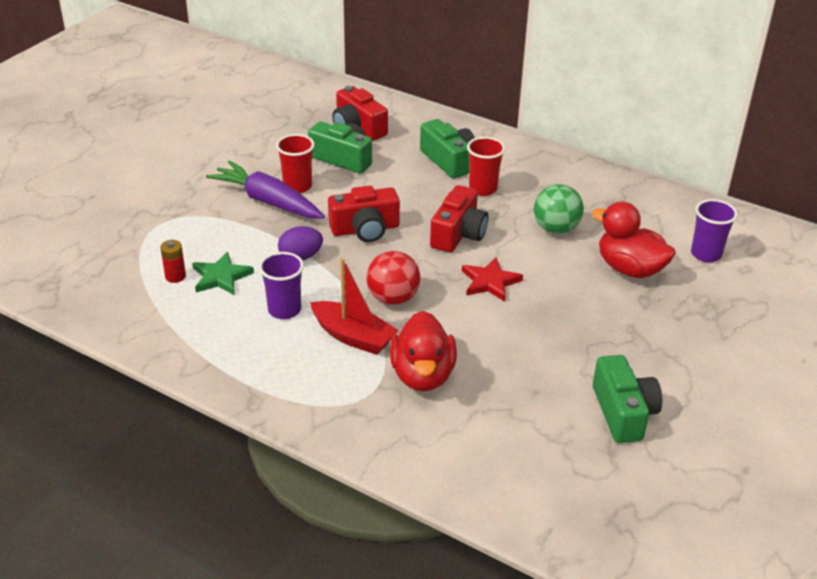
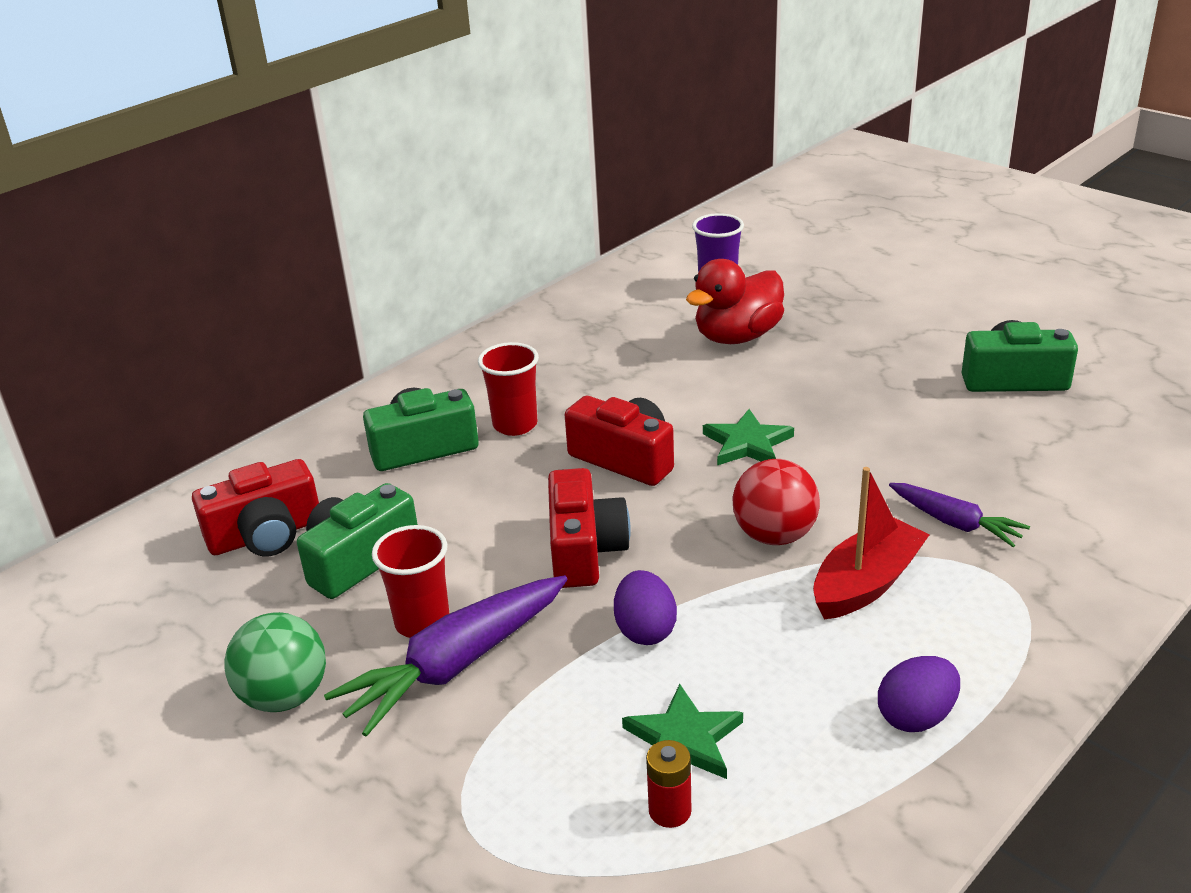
camera: 75 degrees left, 5 degrees down
(242, 356) = (916, 717): none -> purple egg
(284, 310) = (792, 658): purple cup -> none
(422, 375) = (955, 523): red duck -> purple carrot
(490, 282) = (747, 443): red star -> green star
(556, 229) = (636, 377): green ball -> green ball (285, 696)

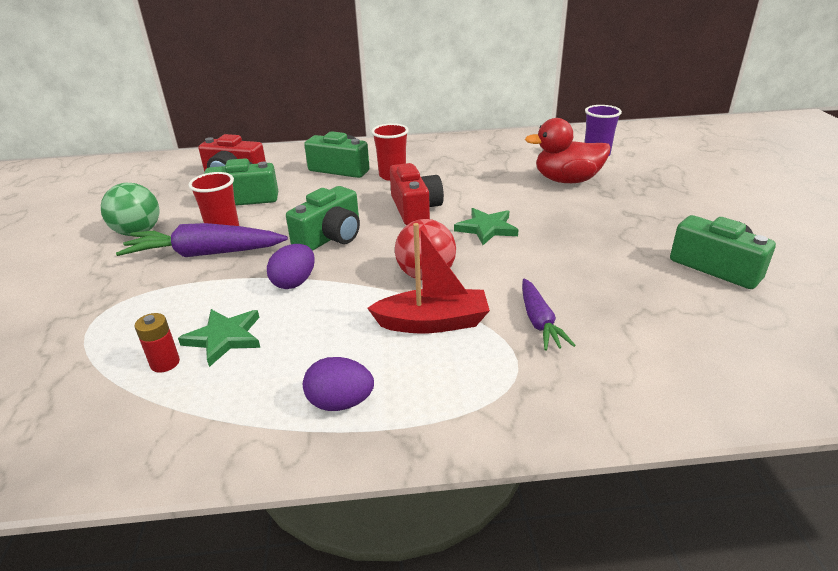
camera: 40 degrees right, 0 degrees up
(584, 550) = (330, 237): red camera -> green camera

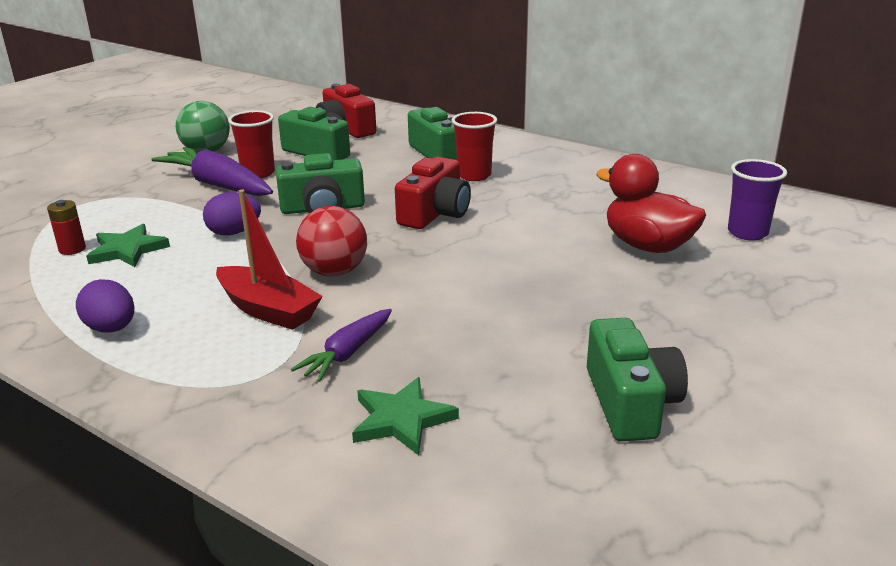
camera: 40 degrees right, 5 degrees down
(486, 228) = (464, 257): green star -> green star (401, 419)

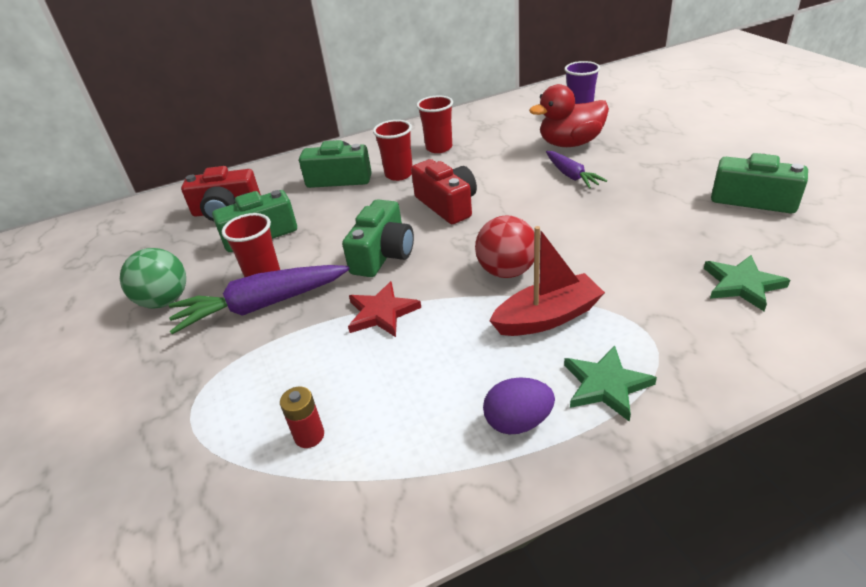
camera: 55 degrees left, 10 degrees up
(127, 250) = (352, 390): green star -> green star (605, 385)
(234, 232) = (382, 312): purple egg -> red star
(347, 353) = (641, 290): purple carrot -> purple carrot (571, 175)
(551, 178) = (439, 148): none -> red cup

